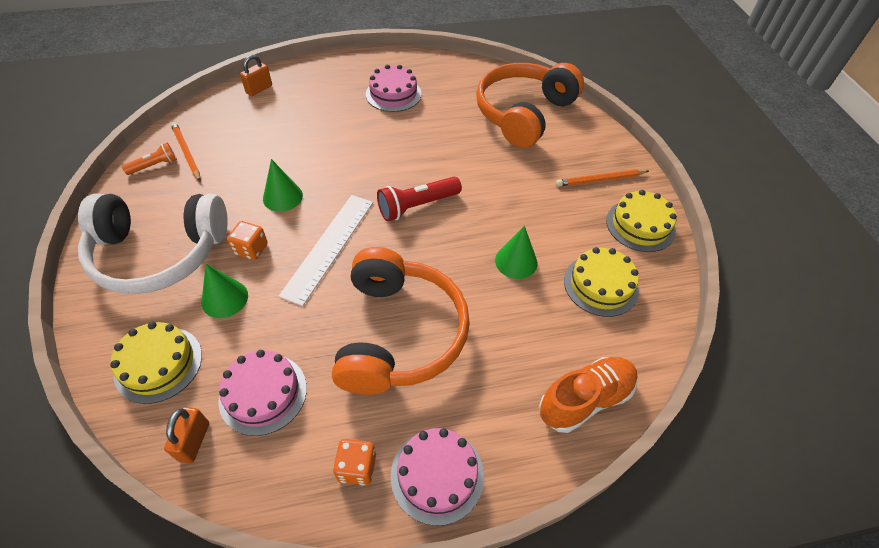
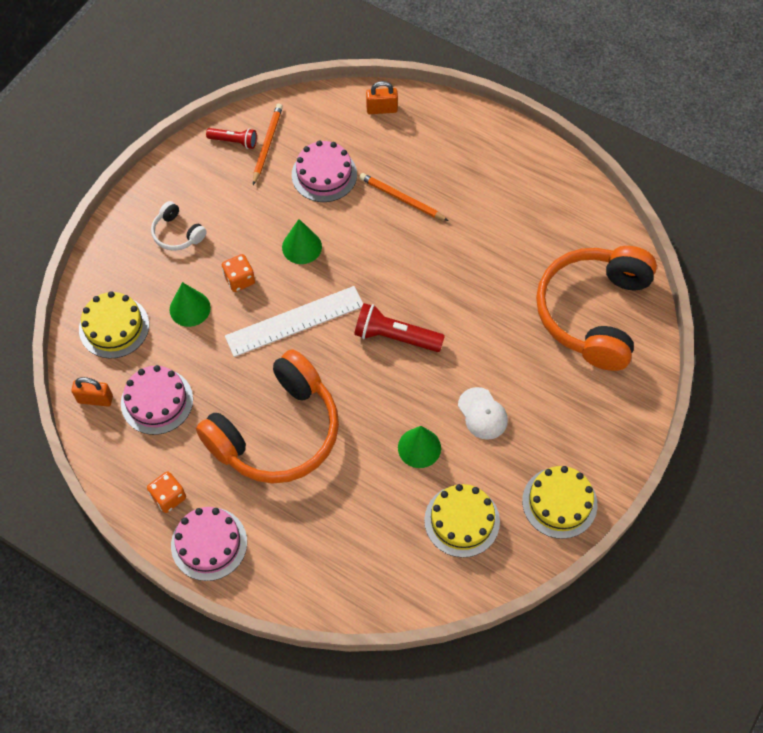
camera: 45 degrees right, 10 degrees up
(154, 166) = (234, 141): orange flashlight -> red flashlight
(159, 253) = (177, 233): white headphones -> white headphones, size x0.43
(194, 441) = (95, 399): orange padlock -> orange padlock turned 45 degrees clockwise
(393, 94) = (495, 200): pink cake -> pink cake (324, 174)
(523, 113) = (593, 313): orange headphones -> orange headphones turned 60 degrees counterclockwise
(530, 210) = (482, 413): none -> white cap
(585, 400) = (350, 585): orange shoe -> none
(600, 180) = (579, 435): orange pencil -> orange pencil (401, 199)

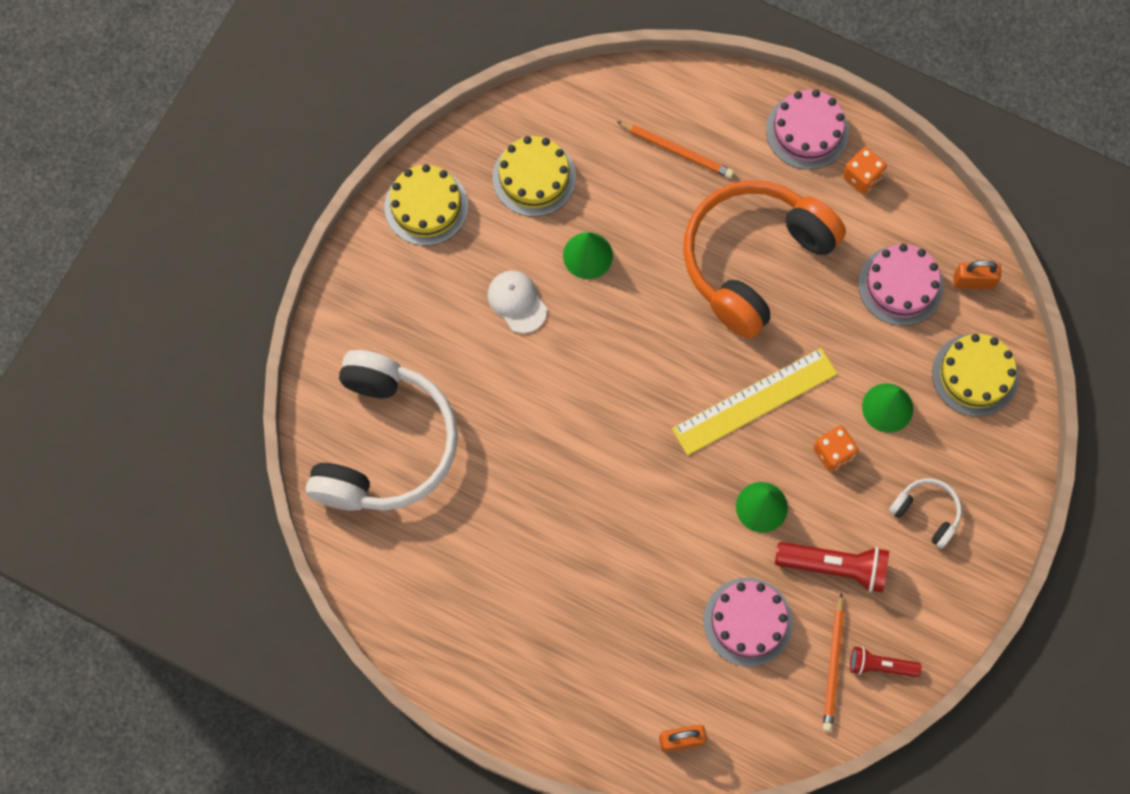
camera: 175 degrees right, 10 degrees up
(294, 321) = (755, 401): white ruler -> yellow ruler
(395, 337) = (628, 391): red flashlight -> red flashlight (834, 567)
(401, 199) = (639, 591): orange pencil -> orange pencil (676, 150)
(593, 313) = (384, 444): orange headphones -> white headphones

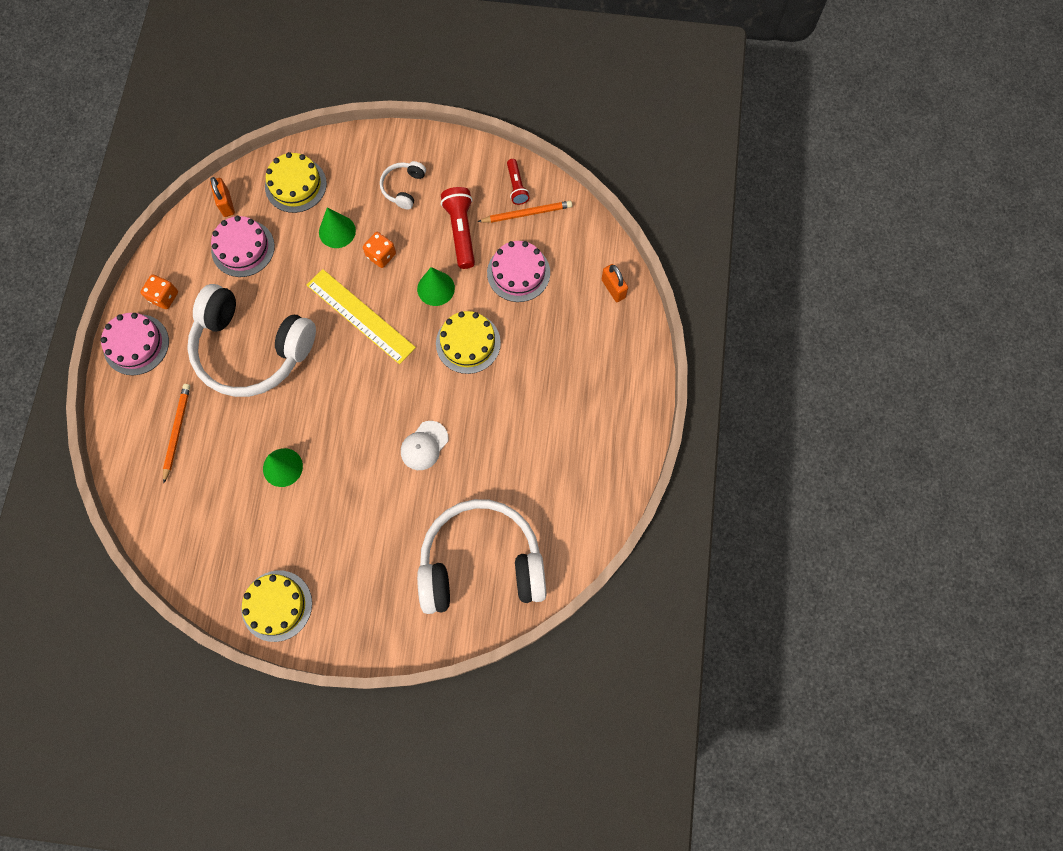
camera: 110 degrees left, 0 degrees up
(517, 302) = (336, 506): white cap -> white cap (424, 446)
(534, 177) = (228, 530): yellow cake -> yellow cake (468, 343)
(753, 260) = (252, 350): orange headphones -> white headphones

